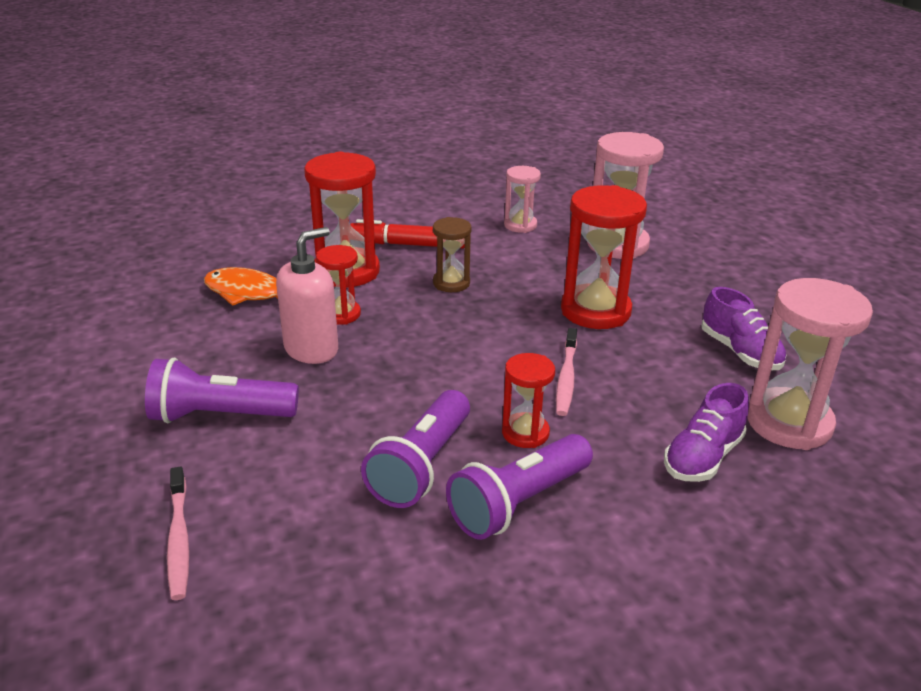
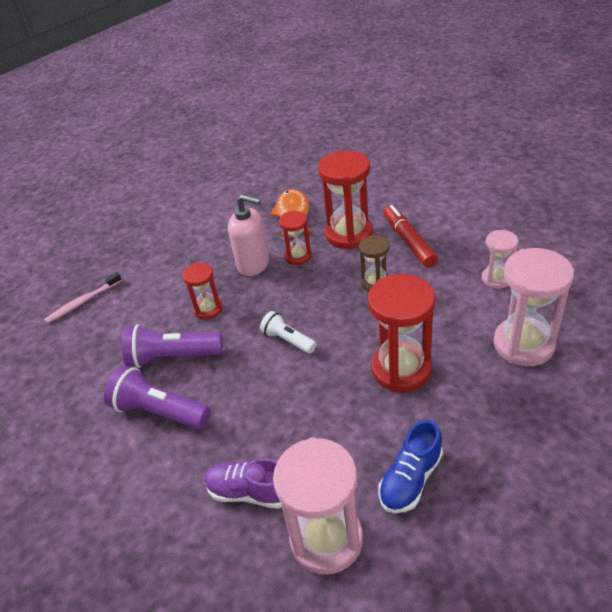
camera: 70 degrees right, 10 degrees up
(220, 415) = (175, 265): purple flashlight -> none
(484, 364) = (288, 340): none -> white flashlight
(525, 433) = (226, 388): red hourglass -> red hourglass (208, 309)
(566, 378) = (300, 385): pink toothbrush -> none
(740, 352) = (410, 479): purple shoe -> blue shoe

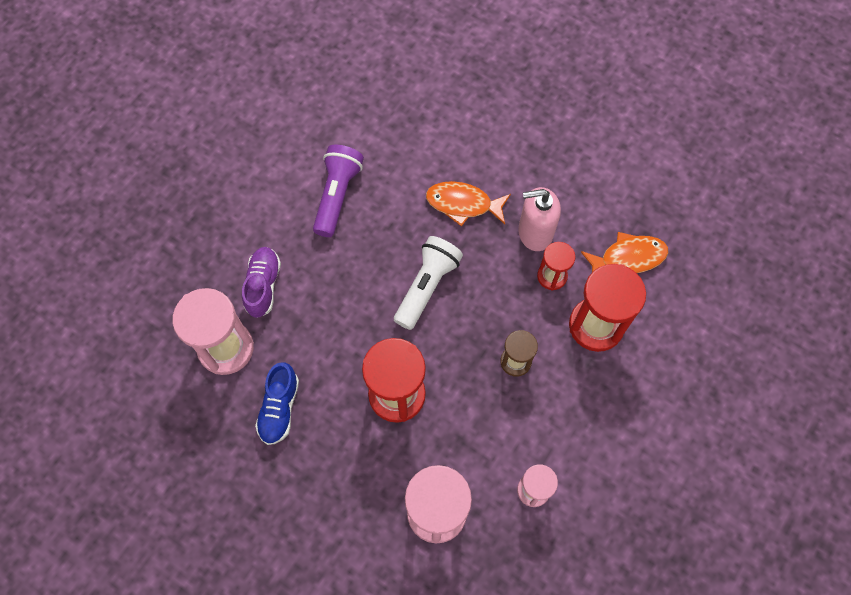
camera: 75 degrees right, 25 degrees up
(83, 302) = (464, 86): pink toothbrush -> none
(172, 357) = (399, 188): purple flashlight -> none
(208, 309) = (463, 204): red hourglass -> orange fish
(254, 264) = (534, 233): pink soap dispenser -> pink soap dispenser turned 75 degrees clockwise
(288, 340) = (427, 286): white flashlight -> white flashlight, size x1.63
(408, 241) = (590, 393): red marker -> none
(410, 479) = (279, 408): blue shoe -> blue shoe turned 105 degrees counterclockwise

